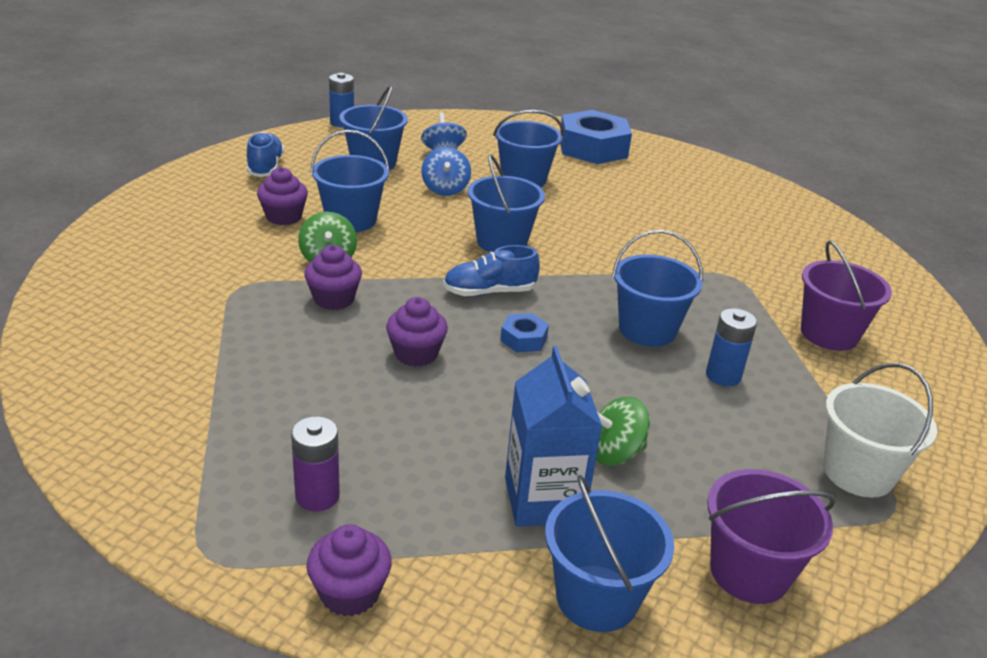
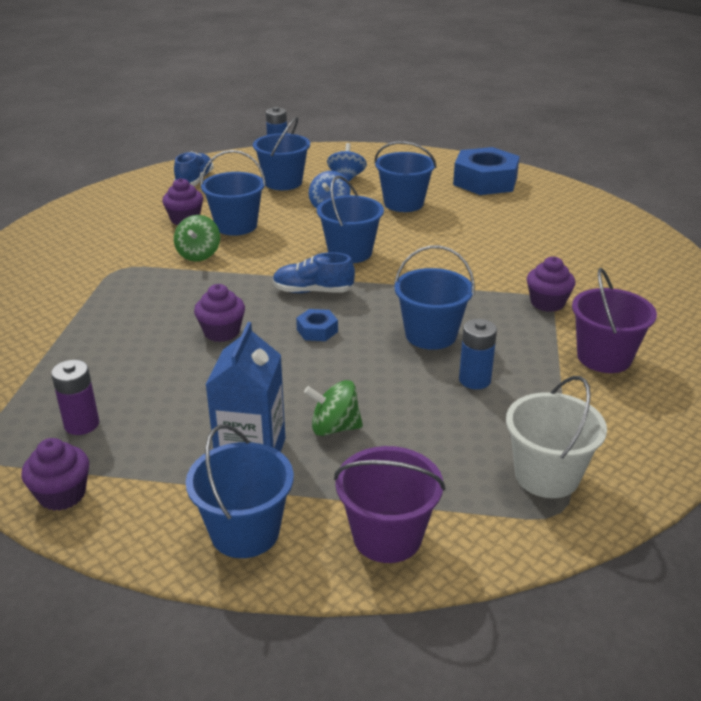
camera: 20 degrees right, 0 degrees up
(334, 299) = (184, 284): purple cupcake -> purple cupcake (547, 303)

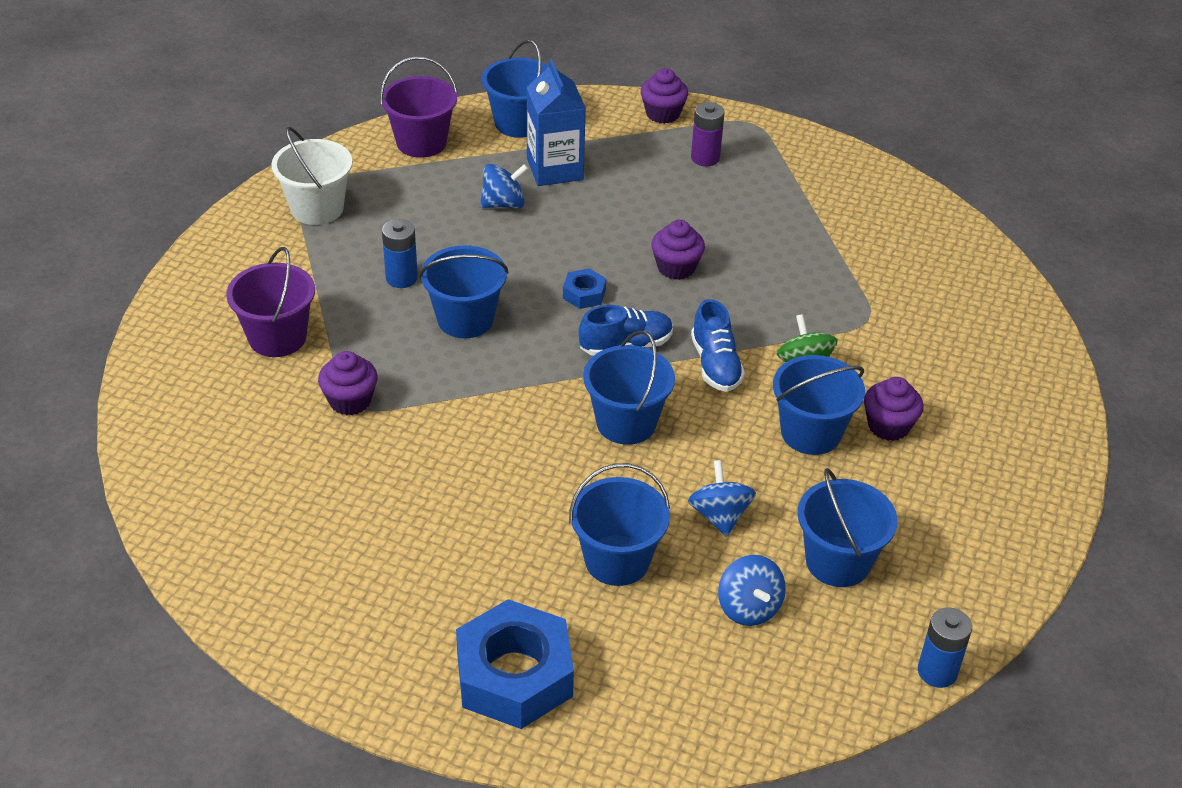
camera: 155 degrees right, 10 degrees up
(195, 181) = (971, 522): blue shoe -> blue shoe (715, 365)
(334, 428) = (504, 204): green spinning top -> blue spinning top

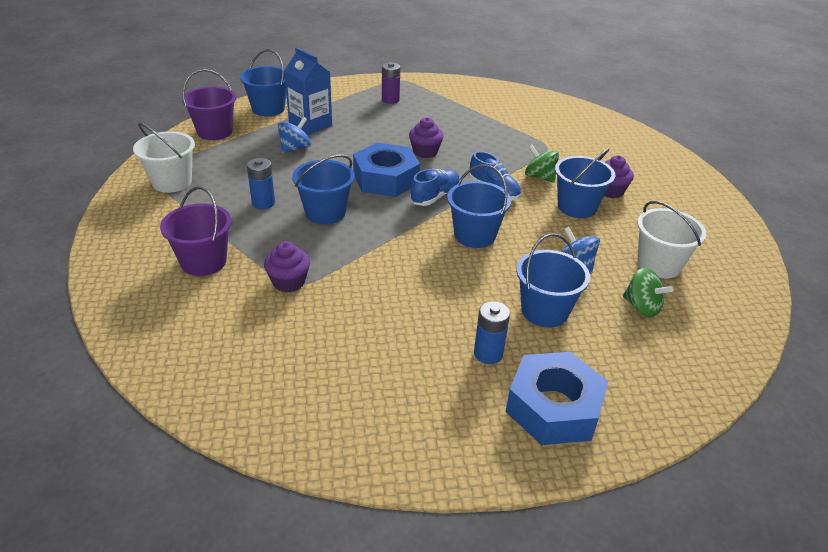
camera: 30 degrees left, 5 degrees down
(584, 294) = (386, 179): blue nut -> blue nut, size x2.22
(663, 114) = (348, 86): purple cupcake -> none
(749, 608) = (642, 307): blue spinning top -> green spinning top
(838, 562) = (659, 264): blue bucket -> white bucket
(937, 671) = (766, 300): blue battery -> blue battery (488, 354)

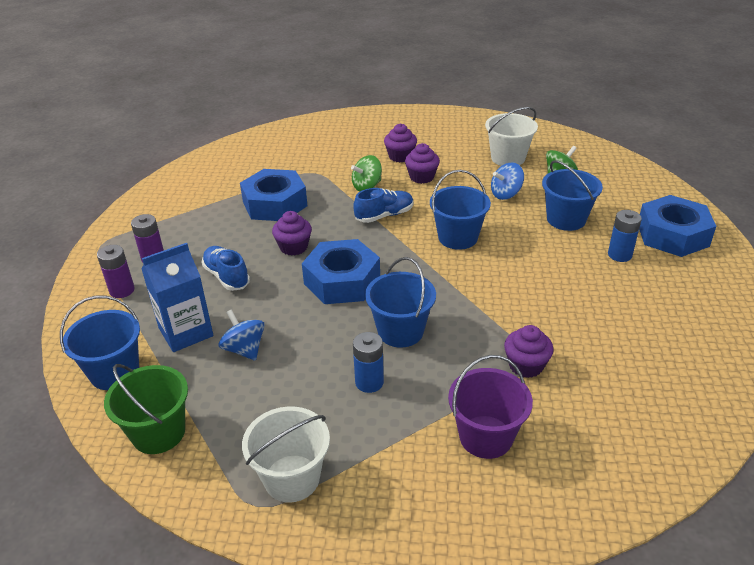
camera: 75 degrees left, 0 degrees up
(214, 132) = (158, 433): purple bucket -> green bucket
(350, 96) = (122, 290): none -> purple battery
(435, 196) = (386, 252): blue shoe -> blue shoe (227, 277)
(485, 135) = (274, 204): none -> blue nut
(576, 207) = (421, 177): blue bucket -> purple cupcake

